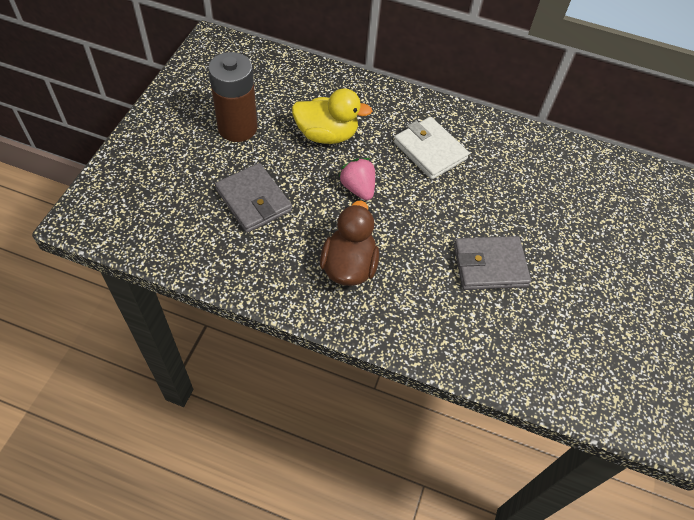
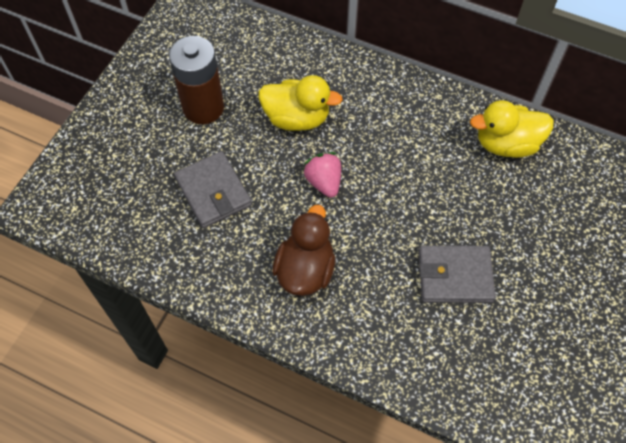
camera: 10 degrees right, 5 degrees up
(430, 150) = (406, 140): white wallet -> none
(520, 151) = (506, 144): none -> yellow duck

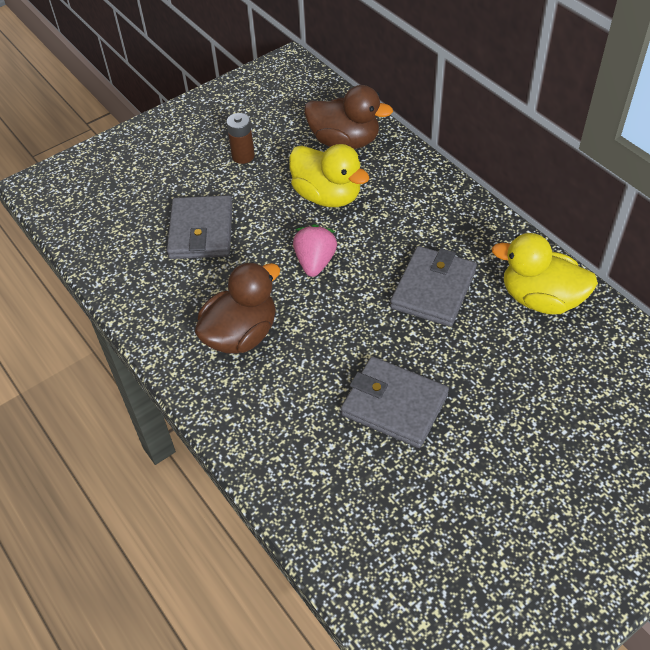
camera: 30 degrees right, 10 degrees down
(203, 107) = (243, 156): brown battery -> brown battery, size x0.50
(280, 62) = (345, 141): none -> brown duck
(427, 168) = (433, 289): none -> grey wallet

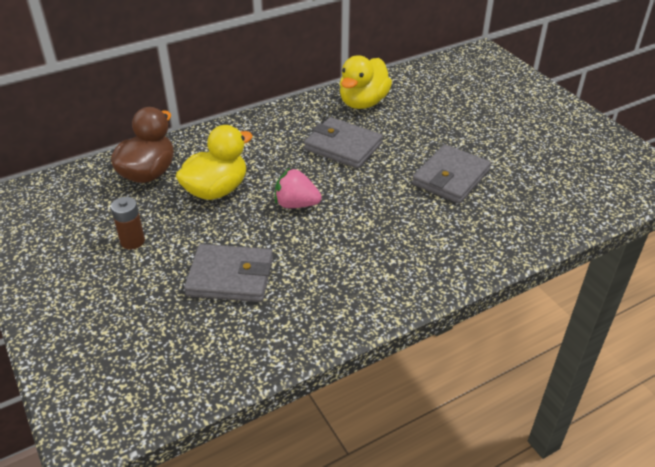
camera: 85 degrees left, 10 degrees down
(241, 334) = (370, 255): brown duck -> none

